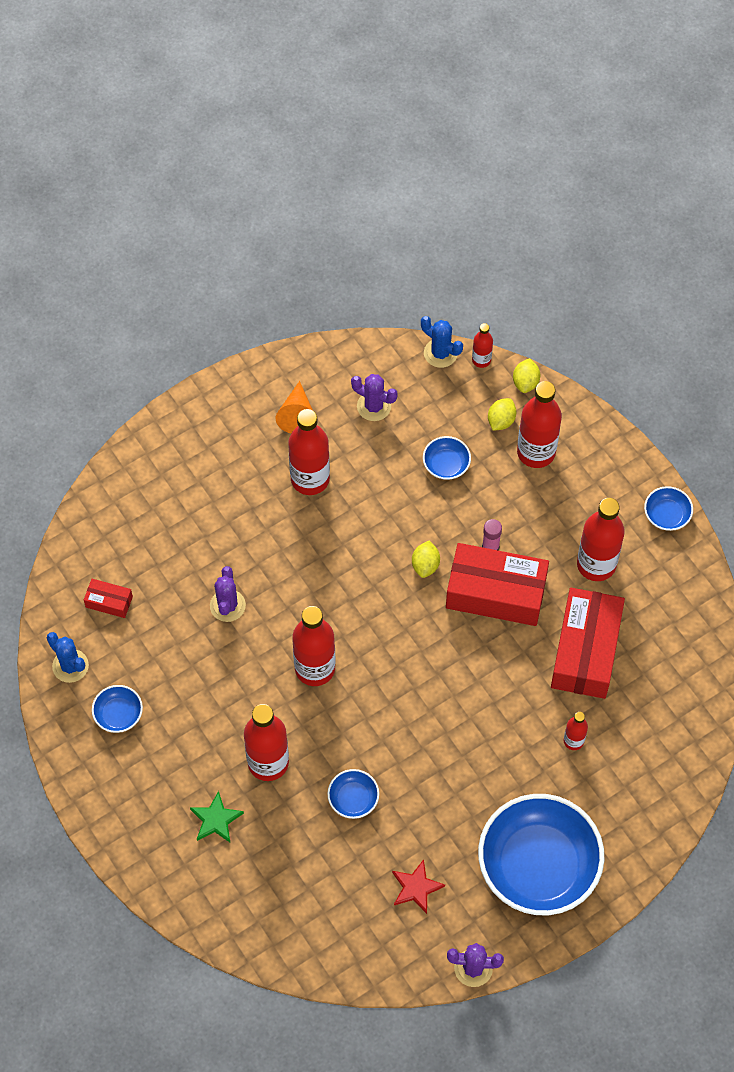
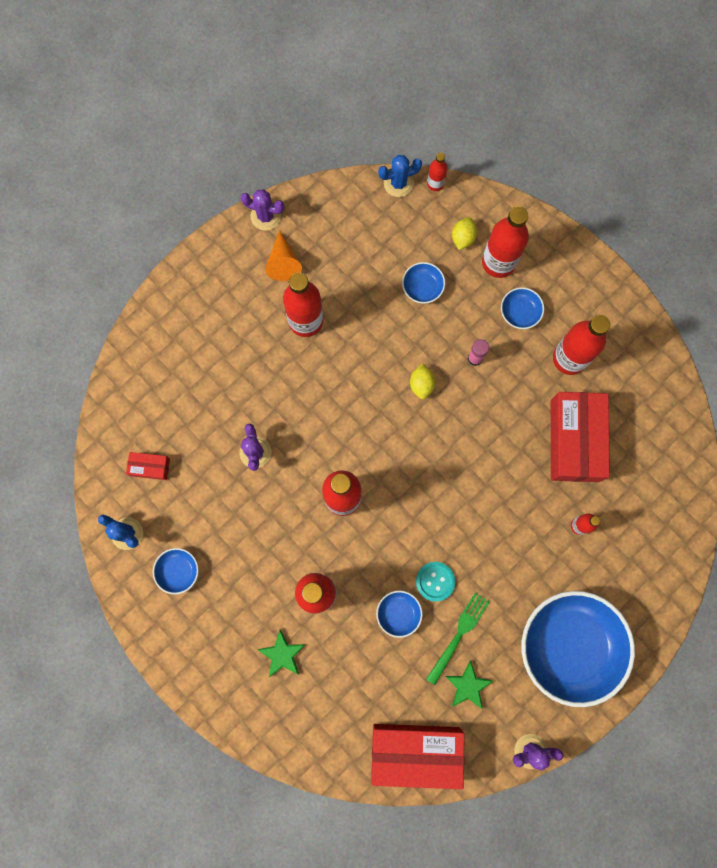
camera: 10 degrees left, 15 degrees up
(374, 406) = (349, 243): purple cactus -> purple cactus (265, 216)
(400, 772) = (435, 581): none -> turquoise button
(416, 832) = (459, 634): none -> green fork
(416, 887) = (468, 686): red star -> green star
(440, 353) = (398, 183): blue cactus -> blue cactus turned 45 degrees counterclockwise
(496, 593) = (487, 400): red box -> red box (415, 752)
(525, 382) = (477, 198): yellow lemon -> none
(666, 515) = (622, 302): blue bowl -> blue bowl (520, 312)

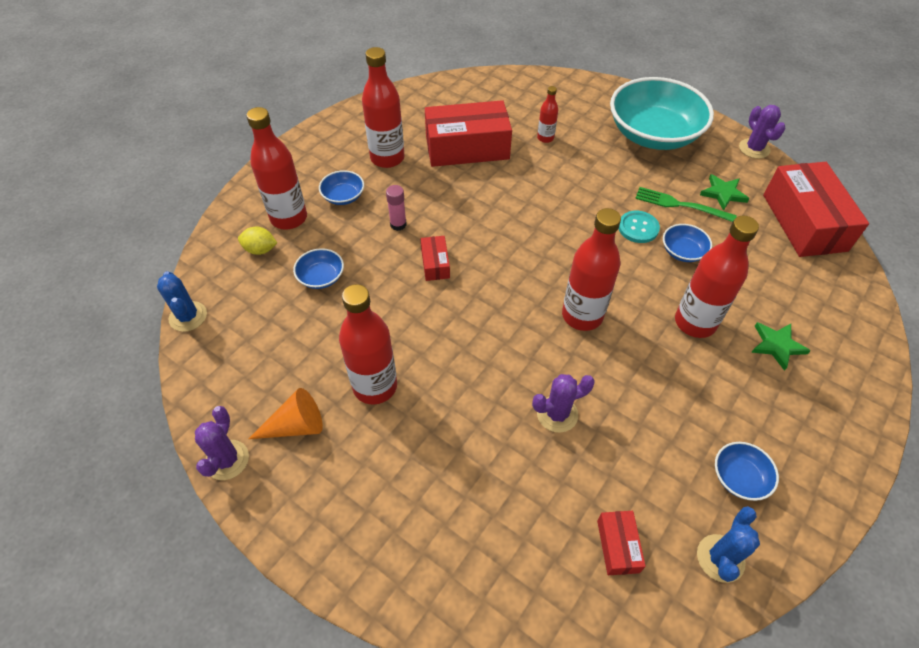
camera: 100 degrees left, 25 degrees down
(421, 384) = (435, 264): yellow lemon -> red box
(435, 184) = (191, 282): red bottle -> none
(569, 646) = (653, 134): blue bowl -> turquoise bowl

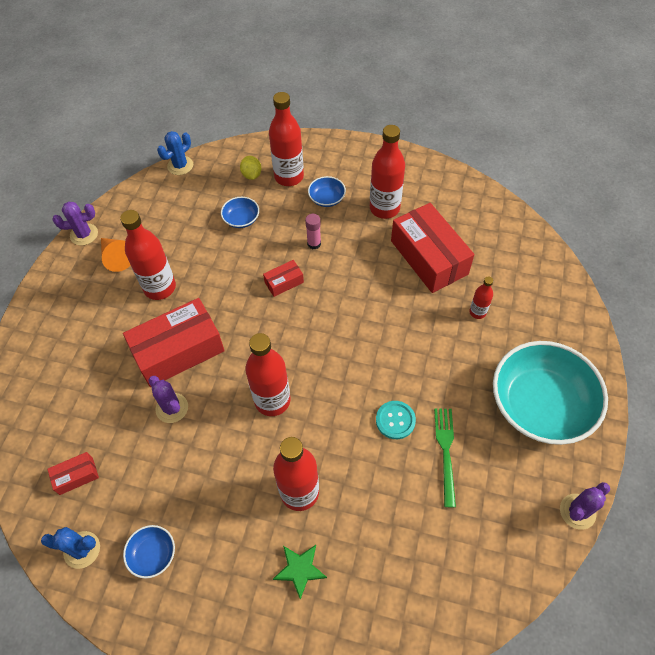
camera: 70 degrees right, 5 degrees up
(683, 251) = (382, 466): blue bowl -> none
(723, 193) = (484, 490): green star -> none
(804, 222) = (482, 580): red box -> red box (178, 351)

